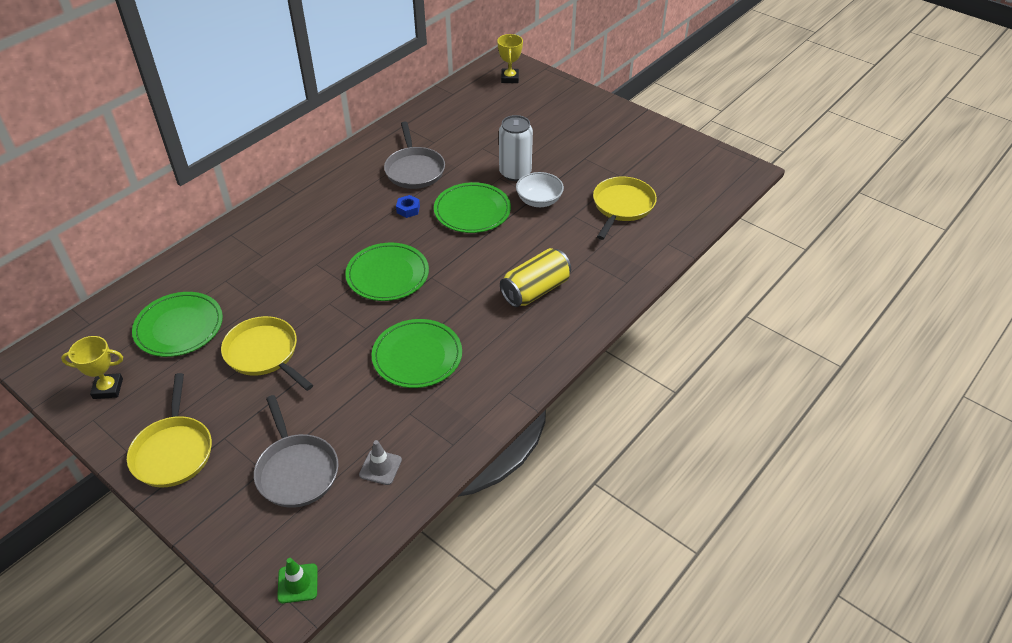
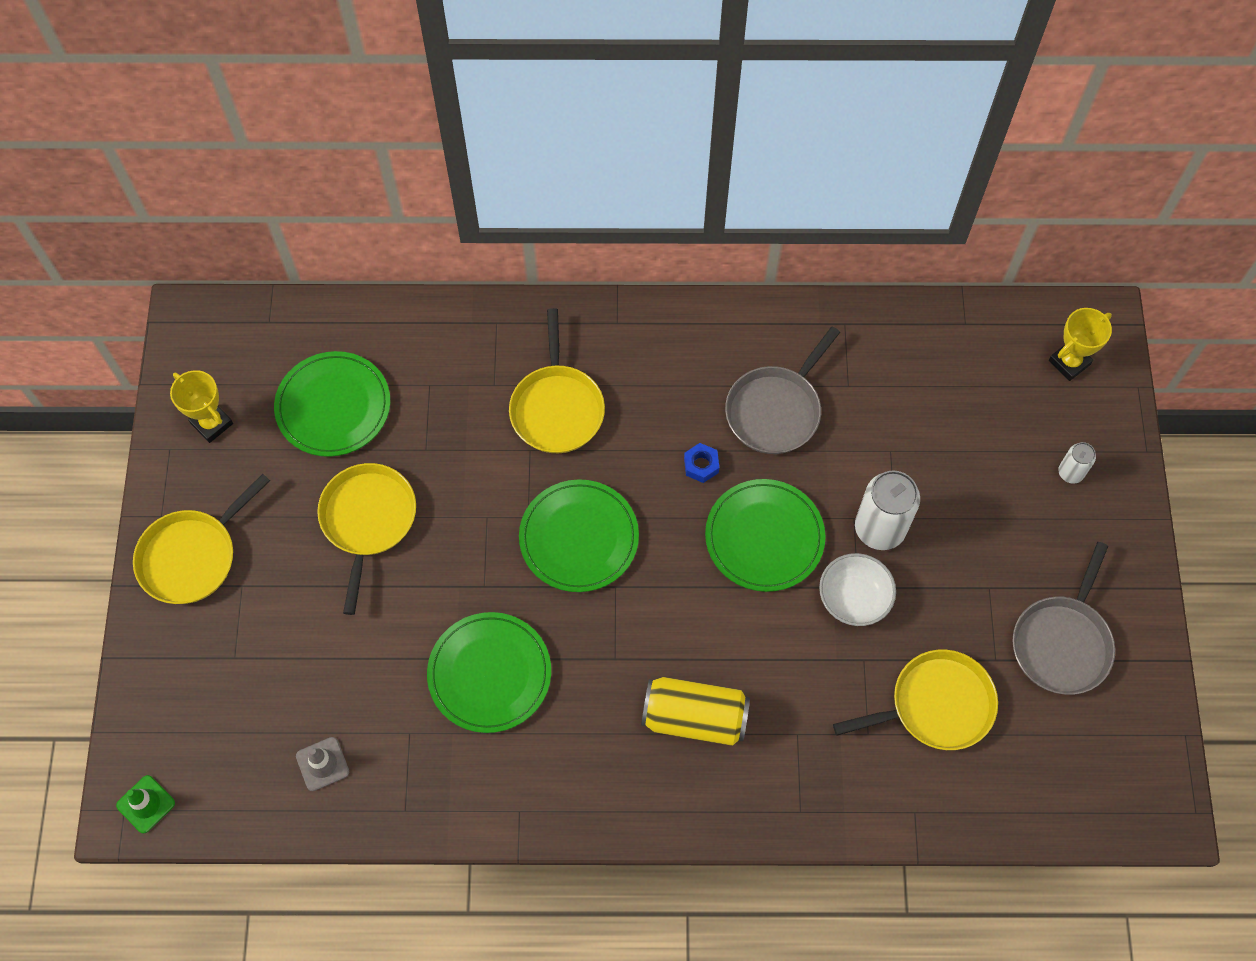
camera: 50 degrees right, 20 degrees up
(296, 471) = (258, 689): grey pan -> grey pan (1062, 643)
(308, 240) = (557, 408): none -> yellow pan
(560, 106) = (1070, 472): none -> white can

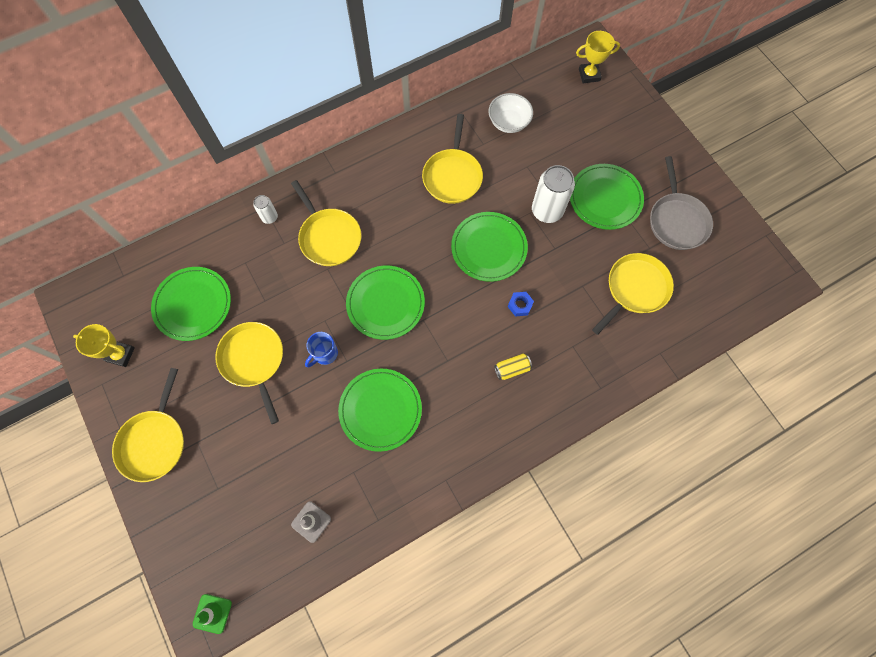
camera: 30 degrees left, 5 degrees up
(461, 561) = (325, 354): none -> blue mug
(694, 717) = (512, 369): yellow can -> yellow can, size x0.52
(701, 465) = (430, 227): blue nut -> blue nut (520, 305)
(776, 410) = (452, 176): grey pan -> yellow pan
(854, 598) = (556, 255): white bowl -> white bowl (509, 122)
(976, 555) = (605, 198): none -> green plate
(1069, 362) = (589, 75): yellow trophy -> yellow trophy turned 60 degrees clockwise
(1070, 472) = (625, 131): white can -> white can (269, 217)

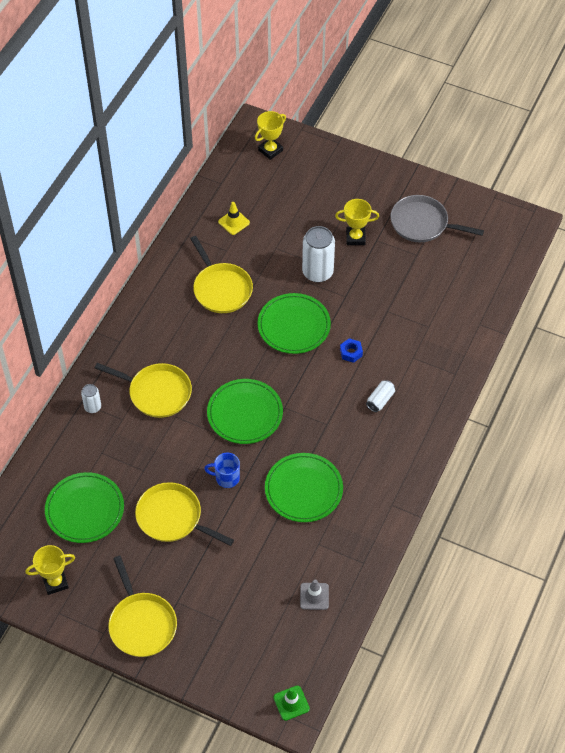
camera: 35 degrees left, 15 degrees down
(325, 354) = (226, 478): blue mug -> blue mug turned 90 degrees clockwise
(509, 122) = (234, 222): white bowl -> yellow traffic cone
(512, 369) = (380, 400): yellow can -> white can
(605, 198) = (355, 238): green plate -> yellow trophy
(635, 289) = (428, 290): yellow pan -> none
(677, 221) = (422, 223): grey pan -> grey pan turned 150 degrees clockwise

